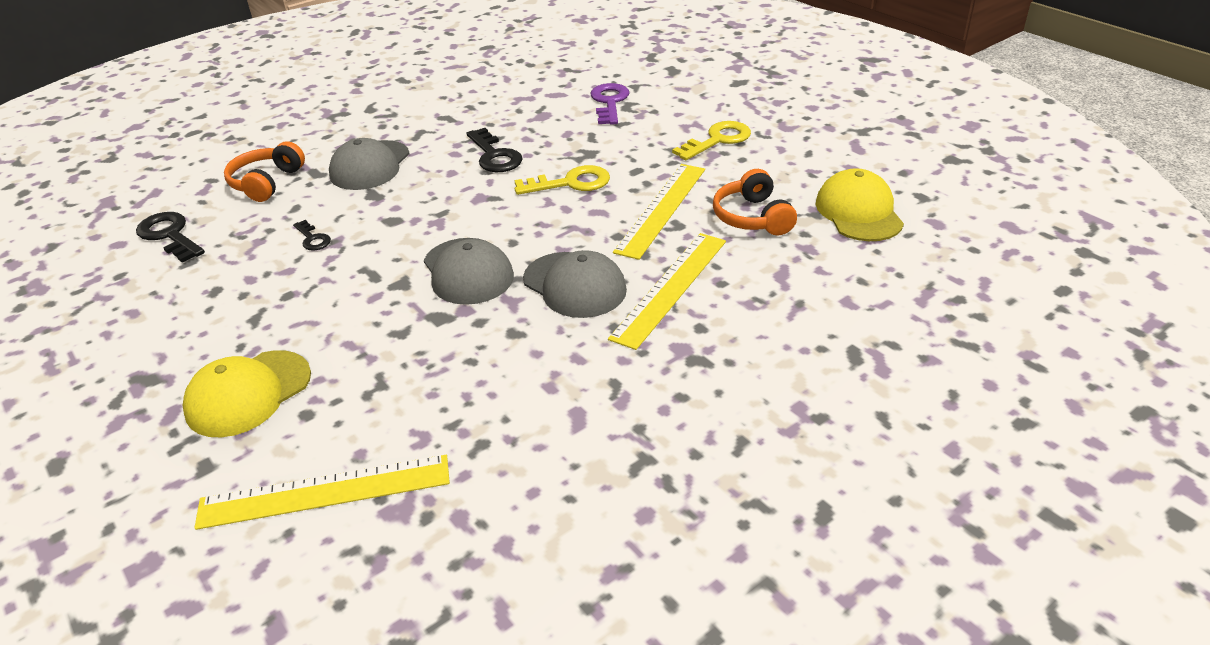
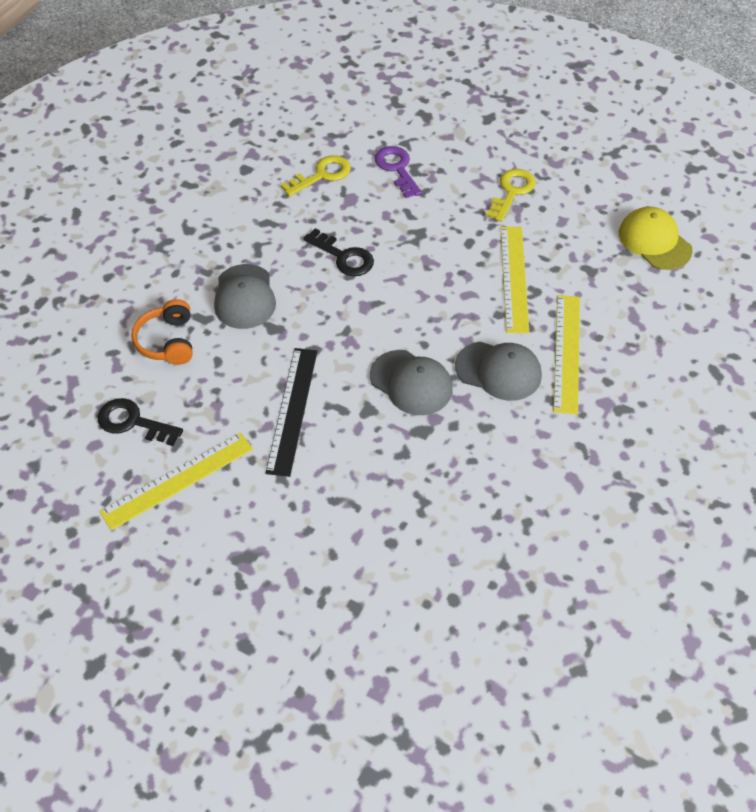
camera: 25 degrees left, 15 degrees up
(248, 393) = (335, 541): yellow cap -> none
(312, 239) = (261, 388): black key -> none
(324, 263) = (292, 410): none -> black ruler
(325, 491) = (453, 593): yellow ruler -> yellow ruler (177, 480)
(570, 183) = (427, 270): yellow key -> yellow key (322, 175)
(752, 217) = (584, 268): orange headphones -> none

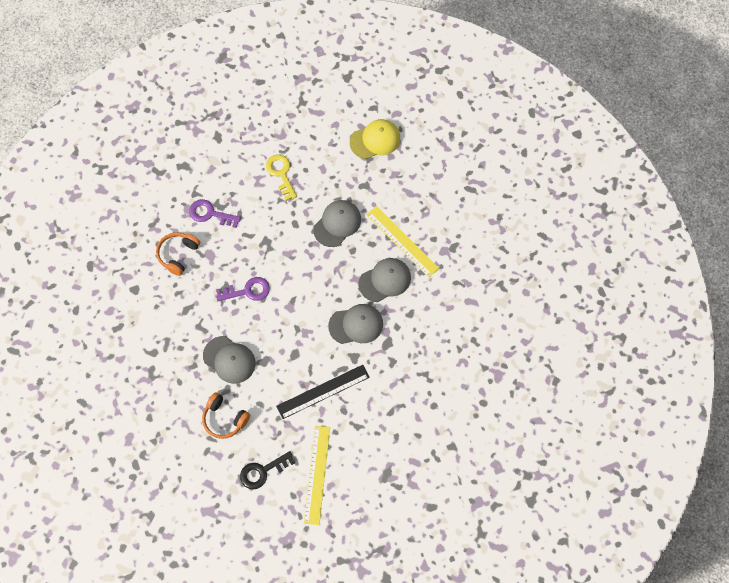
camera: 50 degrees left, 15 degrees up
(292, 410) = (323, 391): black ruler -> black ruler turned 75 degrees counterclockwise
(322, 175) = (178, 254): yellow key -> orange headphones
(343, 257) = (247, 291): black key -> purple key
(514, 278) = (337, 224): yellow ruler -> grey cap
(654, 241) = (375, 140): yellow cap -> yellow cap turned 150 degrees clockwise

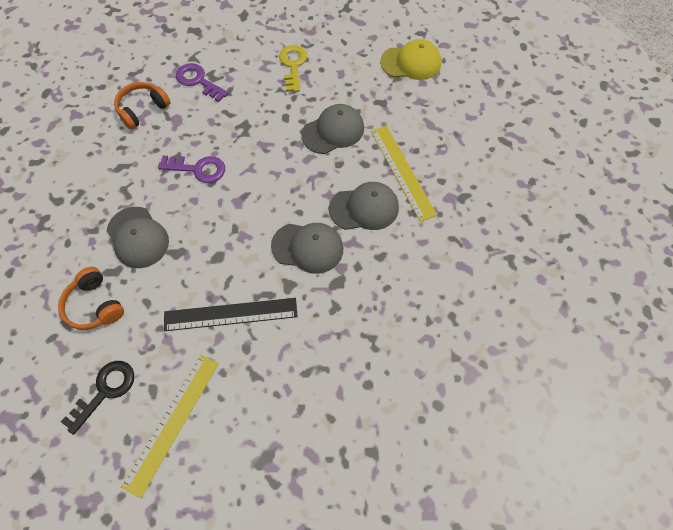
camera: 20 degrees right, 5 degrees down
(263, 471) = (105, 391): black key -> black key turned 135 degrees clockwise

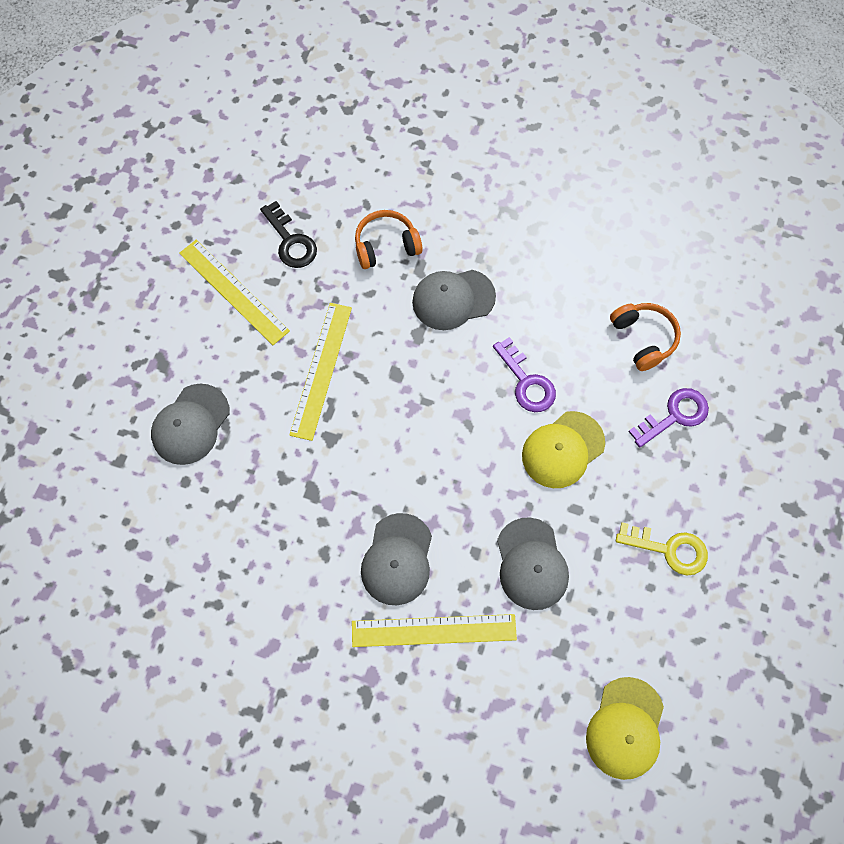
camera: 110 degrees right, 5 degrees up
(198, 169) = (526, 382): purple key -> purple key turned 60 degrees counterclockwise
(230, 314) = (321, 370): black ruler -> yellow ruler
(244, 134) = (562, 449): none -> yellow cap
(307, 247) = (369, 474): grey cap -> grey cap (190, 424)

